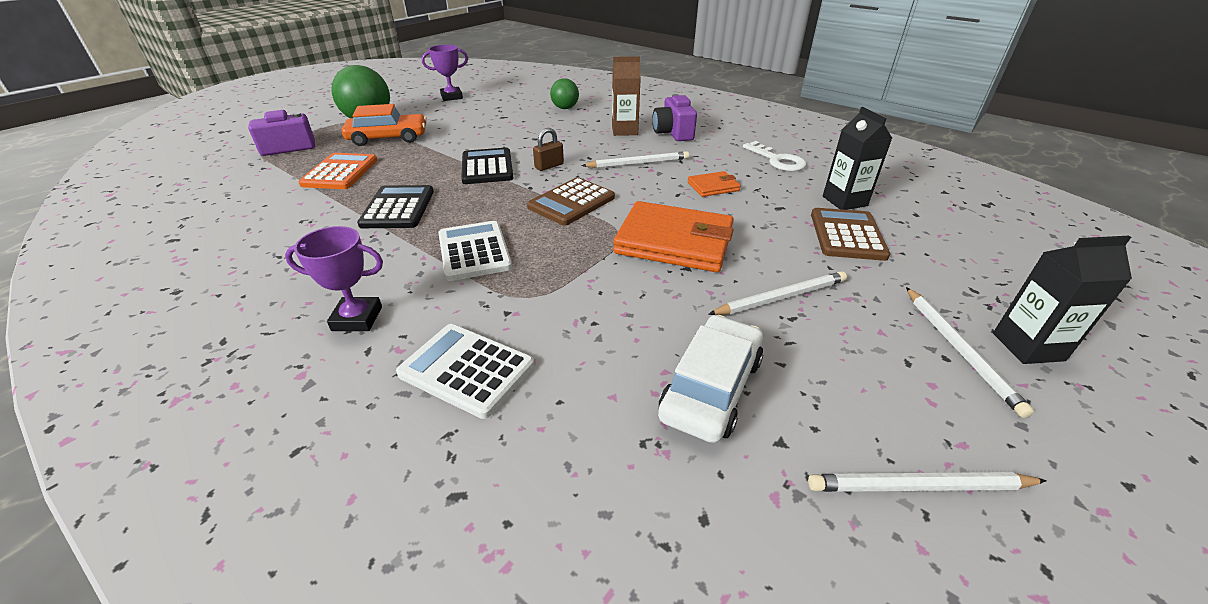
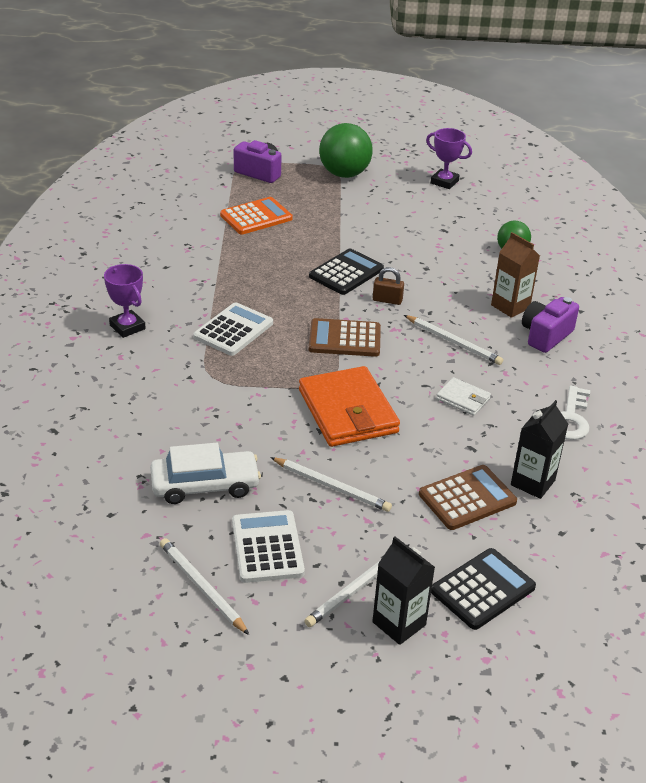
camera: 50 degrees right, 0 degrees up
(388, 138) = (329, 202): orange car -> none
(398, 208) = (244, 270): black calculator -> black calculator (483, 589)
(467, 370) = (129, 389): white calculator -> white calculator (267, 547)
(713, 187) = (463, 399): orange wallet -> white wallet

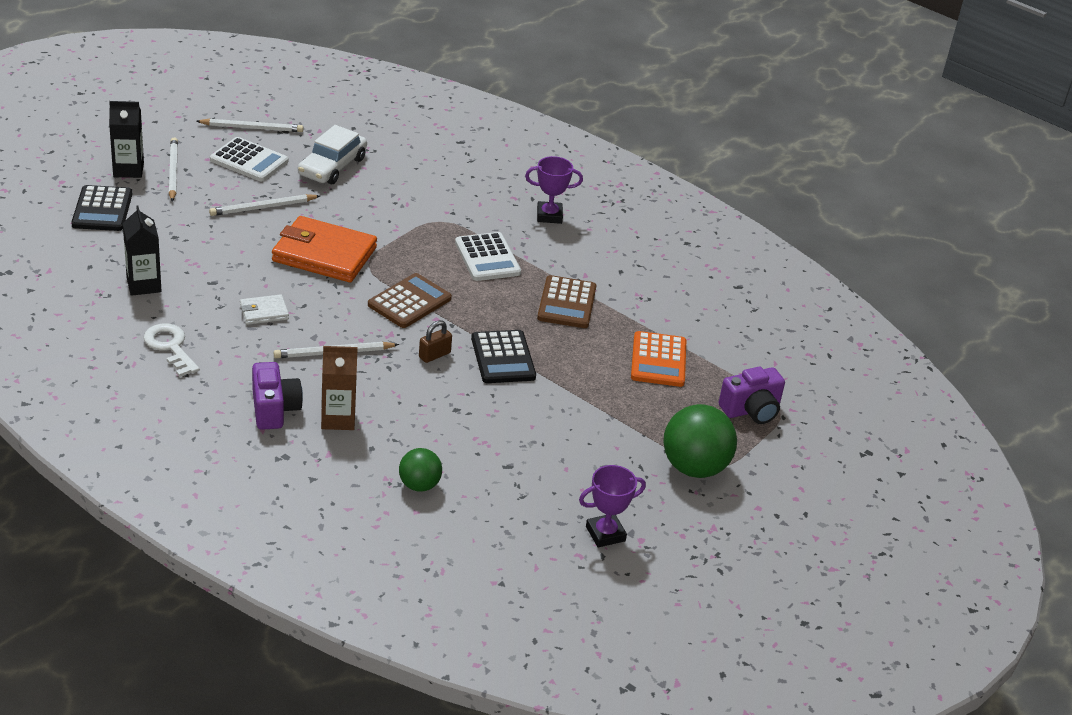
camera: 125 degrees right, 0 degrees up
(467, 498) = (173, 250): brown calculator -> brown calculator (566, 303)

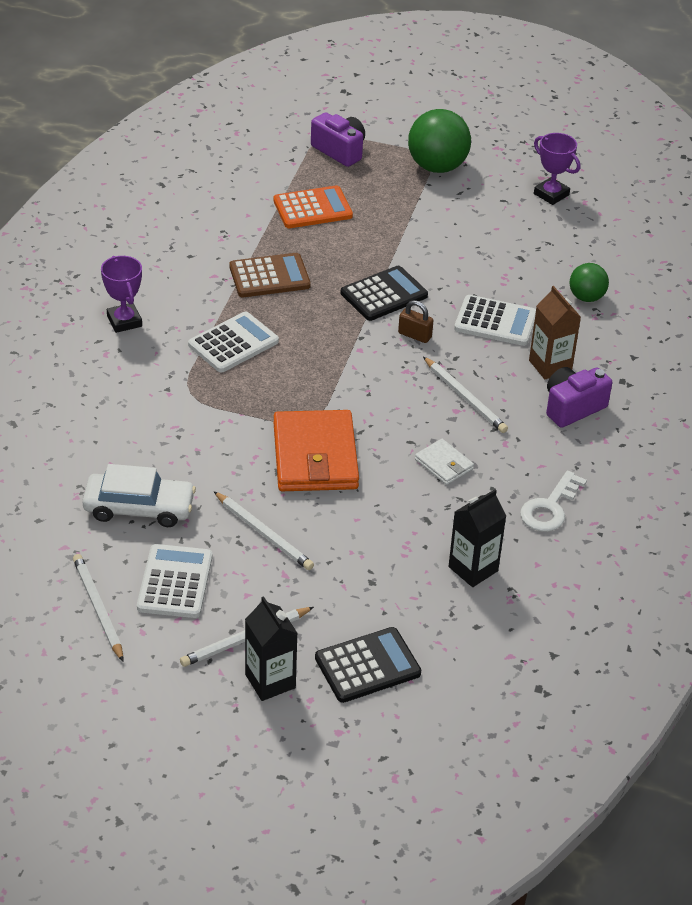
camera: 110 degrees left, 5 degrees up
(409, 302) = (347, 373): brown calculator -> none
(421, 410) = (495, 321): none -> white calculator

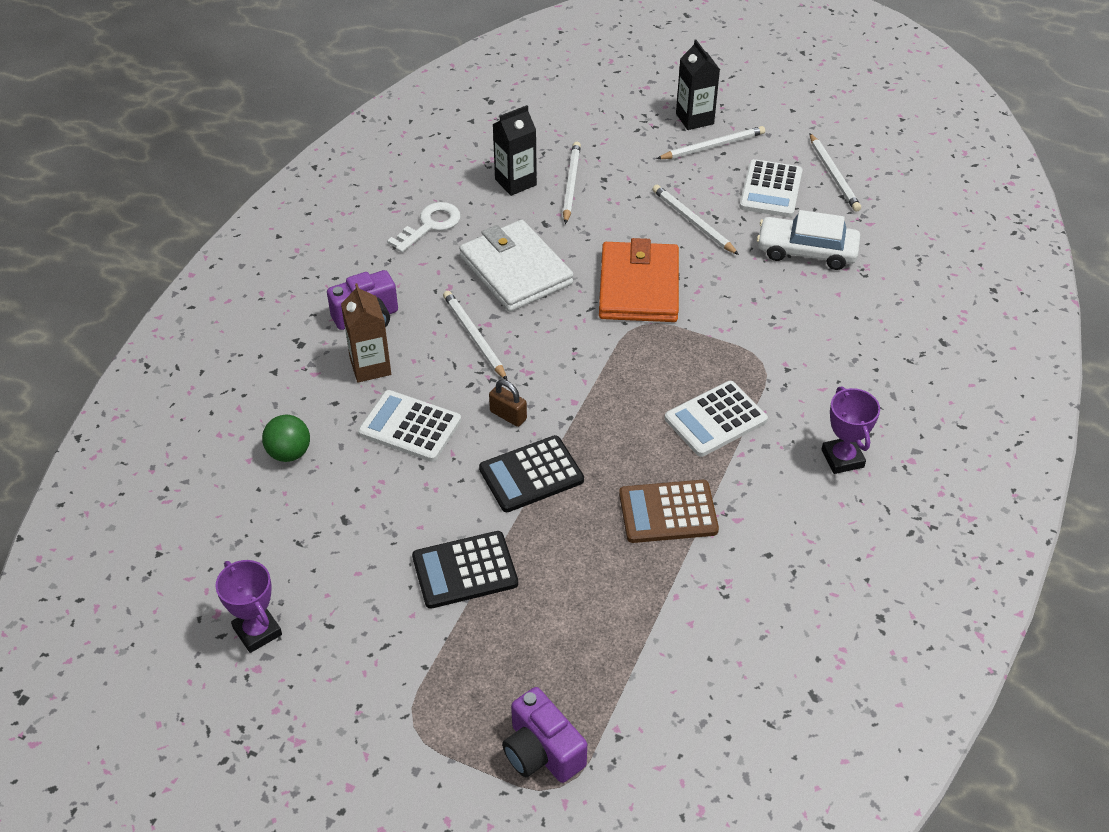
camera: 170 degrees left, 5 degrees up
(312, 208) = (599, 628): orange calculator -> none
(367, 666) = (618, 123): black calculator -> black calculator (465, 570)
(409, 571) = (571, 184): none -> white pencil
(437, 167) = (402, 702): green ball -> none
(444, 464) = (516, 270): white wallet -> white wallet, size x2.09

